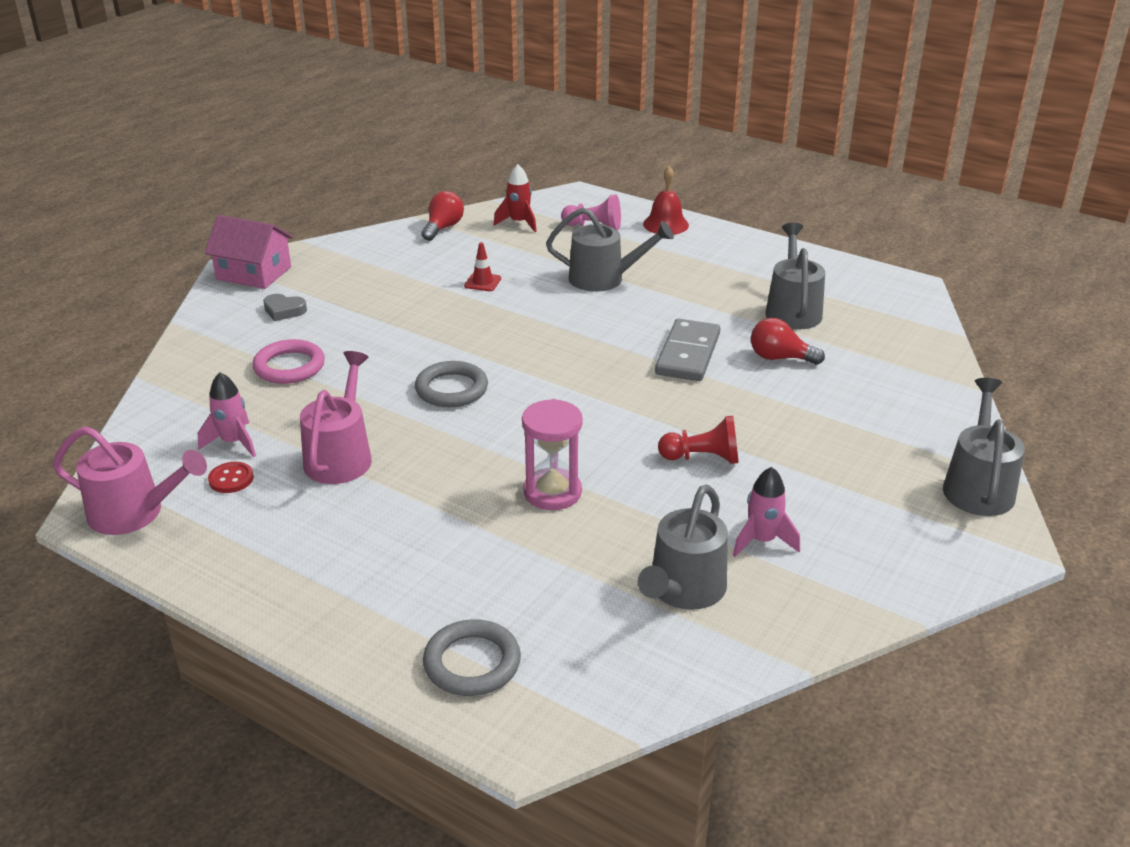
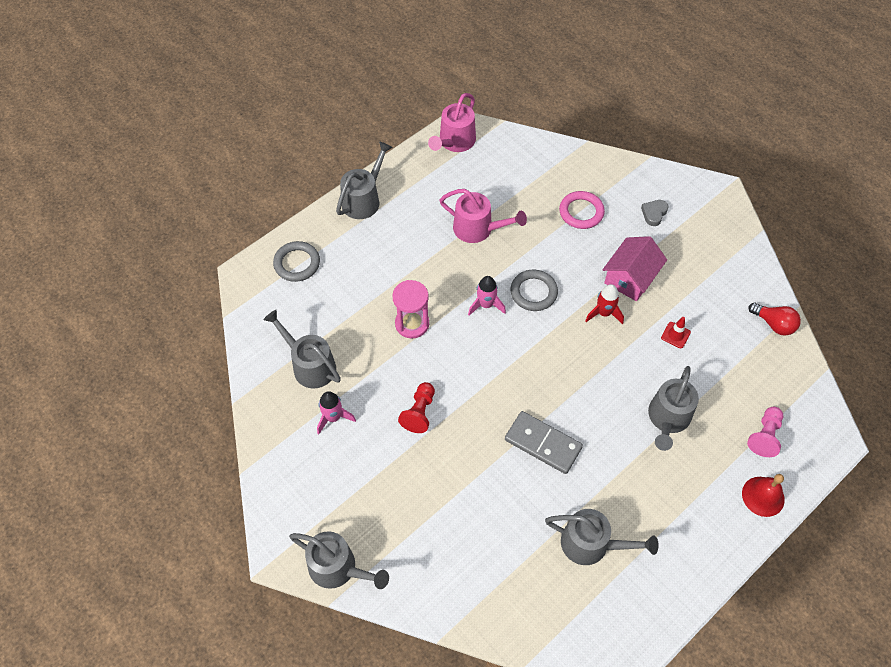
camera: 105 degrees right, 25 degrees up
(231, 479) = (471, 180): red button -> none
(233, 442) = (505, 182): pink rocket -> pink rocket (486, 305)
(254, 273) = (712, 200): pink house -> pink house (630, 278)
(291, 604) = (363, 199): none -> grey watering can
(519, 223) = (777, 380): red rocket -> red rocket (604, 313)
(780, 358) = (523, 505): red light bulb -> none

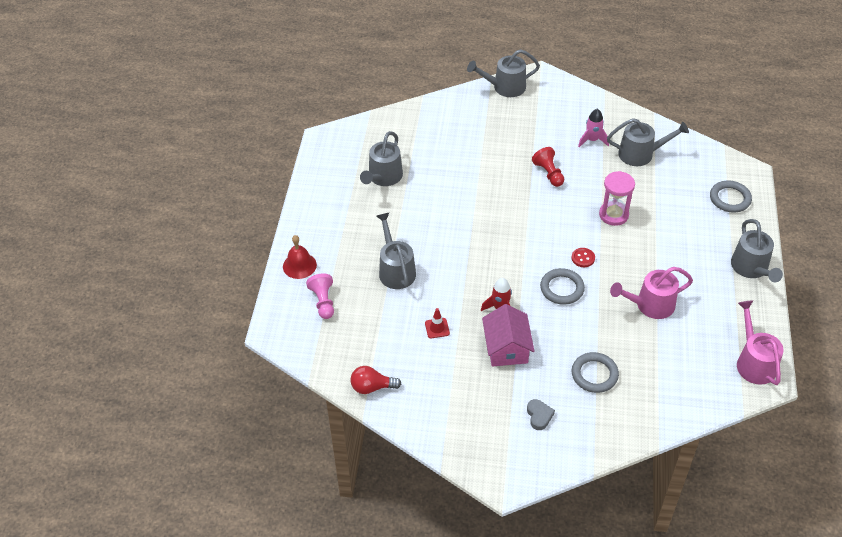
camera: 140 degrees right, 10 degrees down
(486, 305) = (583, 258): pink rocket -> red button
(543, 444) = (459, 205): grey domino -> none
(581, 212) = (594, 374): pink ring -> grey ring
(591, 544) = (383, 177): grey watering can -> grey watering can turned 45 degrees counterclockwise

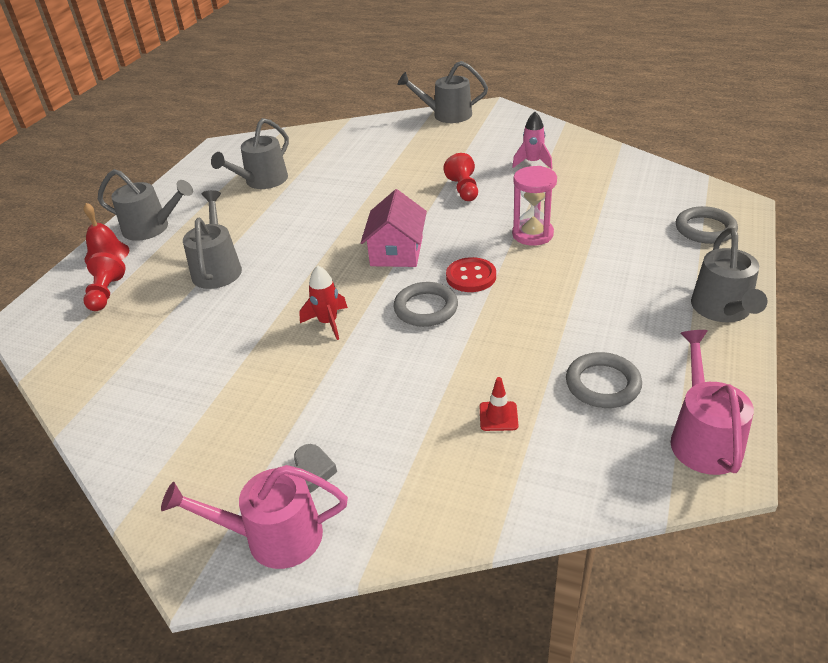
camera: 15 degrees right, 10 degrees down
(323, 302) = (106, 293): pink pawn -> red pawn
(372, 387) = (95, 399): red light bulb -> none
(437, 328) = (229, 337): red traffic cone -> red traffic cone (498, 416)
(506, 348) = (311, 371): pink house -> pink house (396, 251)
(583, 258) = (471, 277): red button -> red button, size x1.50
(594, 374) = (426, 423): grey ring -> grey ring (603, 384)
(640, 154) = (591, 178): grey watering can -> grey watering can (151, 228)
(650, 305) = (550, 340): pink watering can -> pink watering can (274, 537)

